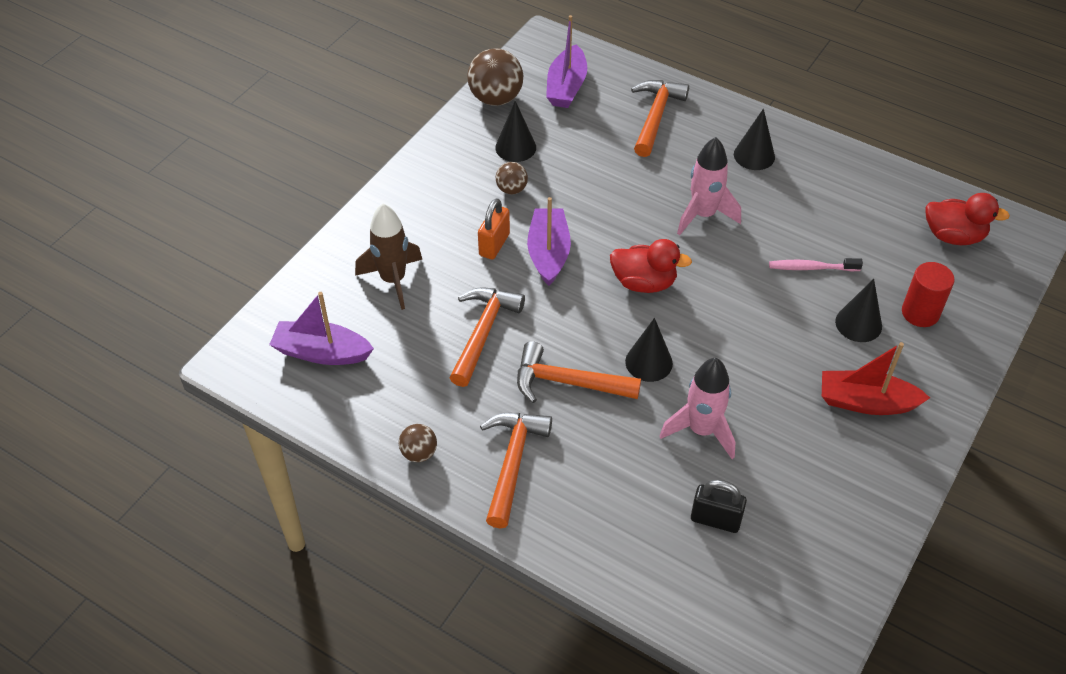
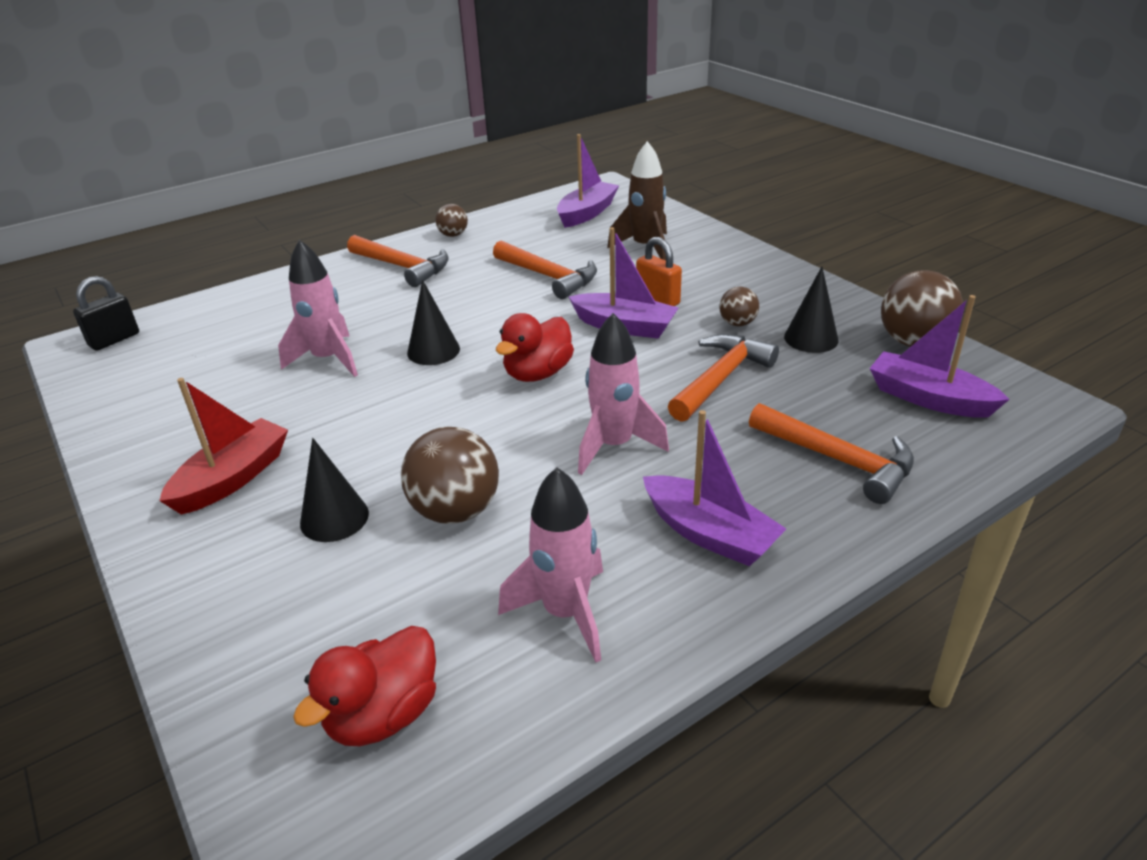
camera: 115 degrees right, 15 degrees down
(568, 382) = (454, 305): orange hammer -> orange hammer (720, 379)
(715, 520) = (239, 342): black padlock -> black padlock (114, 340)
(754, 155) = (709, 534): black cone -> purple boat
(811, 268) = (455, 511): pink toothbrush -> brown ball
(848, 194) = (565, 613): none -> pink rocket
(920, 313) = (291, 589): red cylinder -> none

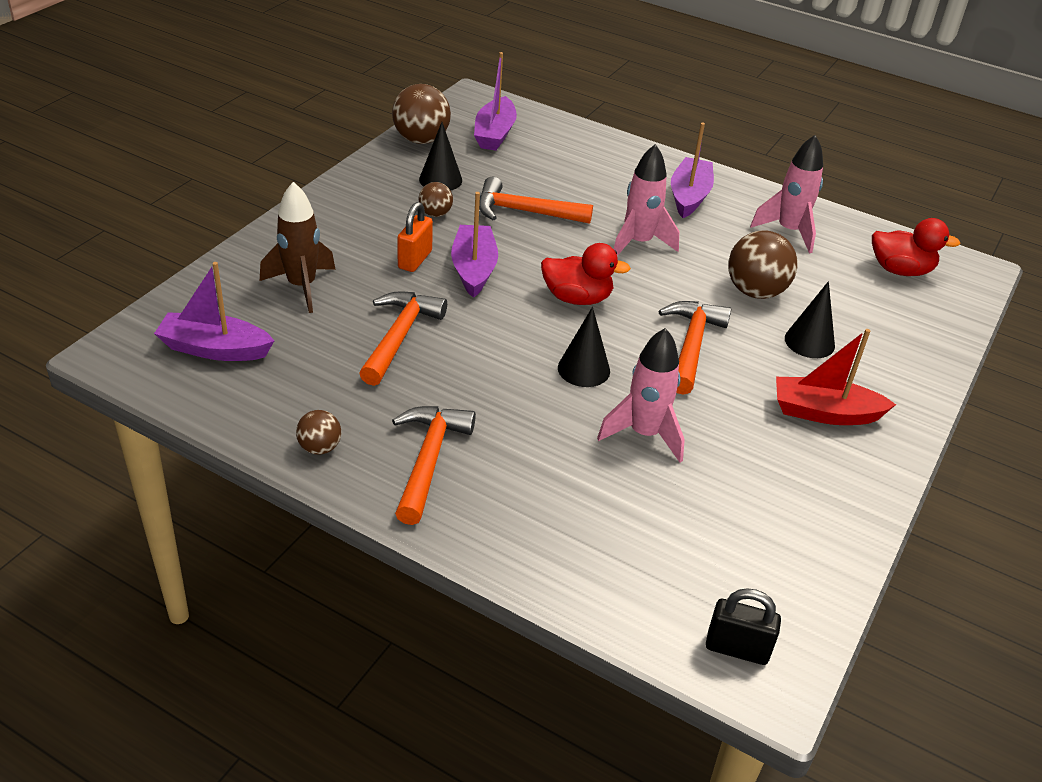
camera: 120 degrees left, 5 degrees up
(838, 460) = (586, 161): orange hammer -> orange hammer (691, 346)

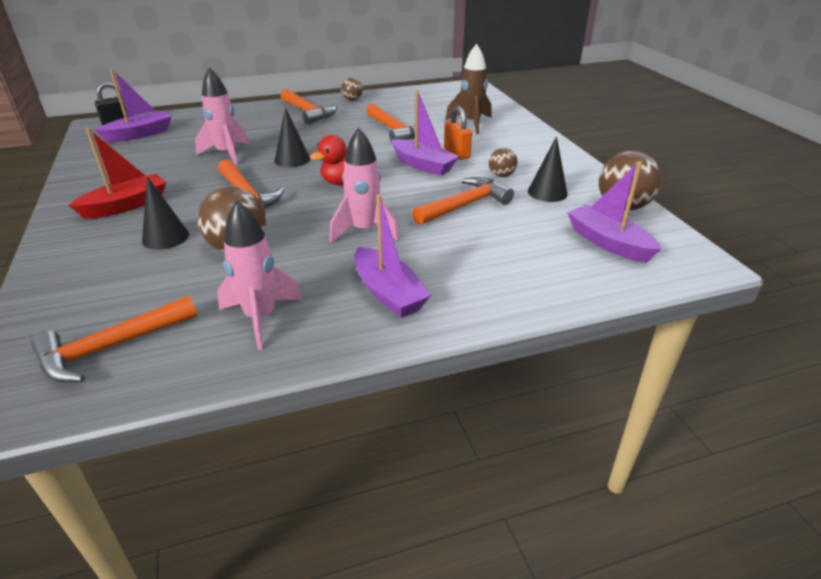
camera: 135 degrees right, 5 degrees down
(215, 349) = (446, 99): purple boat -> purple boat (140, 134)
(900, 270) = (111, 347): red duck -> orange hammer

